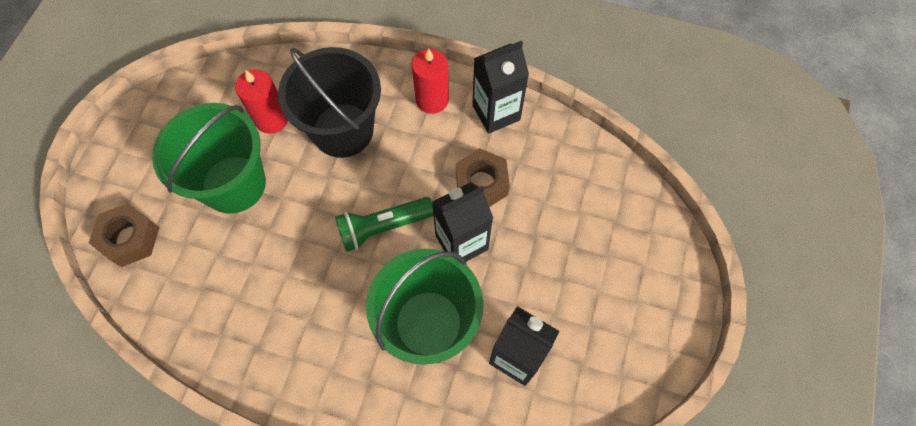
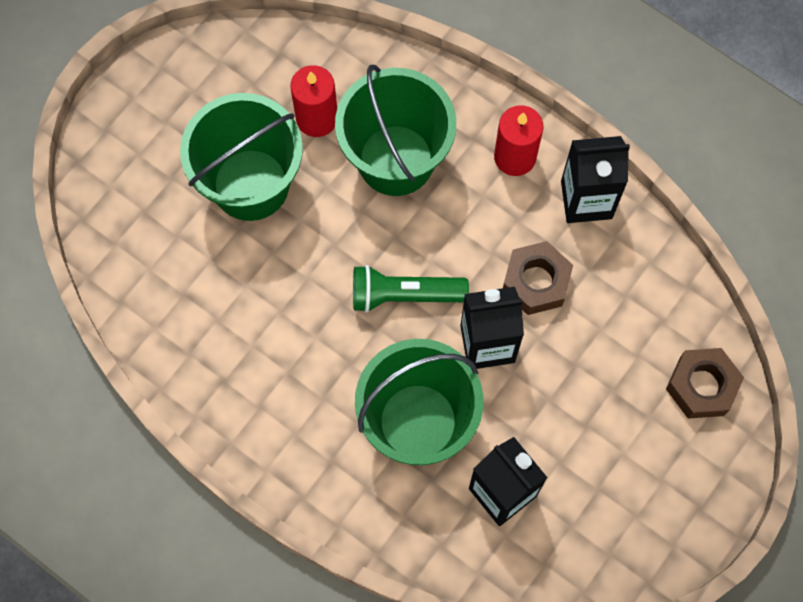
camera: 20 degrees right, 5 degrees up
(130, 238) = (119, 210): brown nut -> brown nut (701, 386)
(343, 130) = (396, 160): black bucket -> green bucket

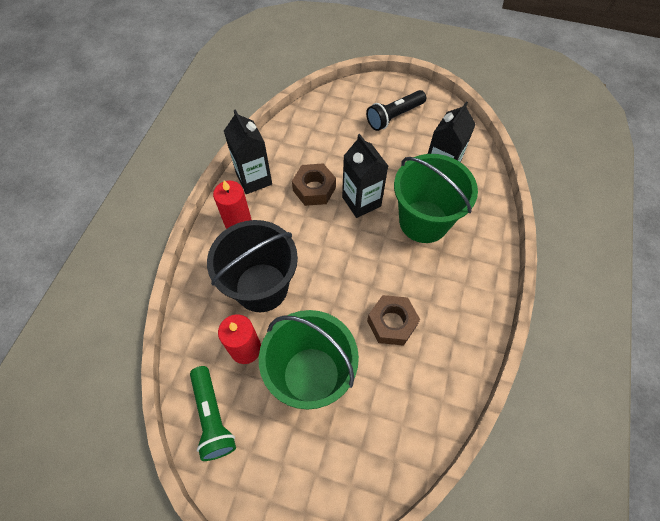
camera: 110 degrees left, 10 degrees down
(396, 160) = (261, 287): green bucket -> black bucket
(404, 295) = (350, 253): green flashlight -> green flashlight (212, 416)
(646, 468) = (394, 116): none -> black flashlight
(701, 386) = (341, 105): brown nut -> brown nut (391, 323)

